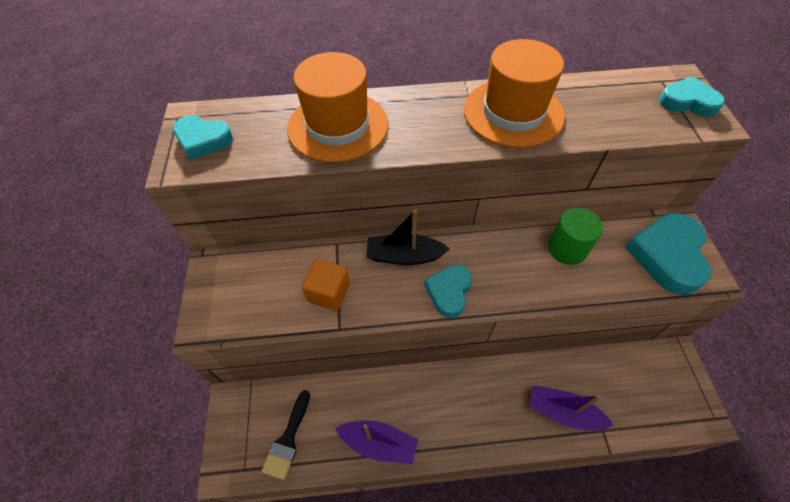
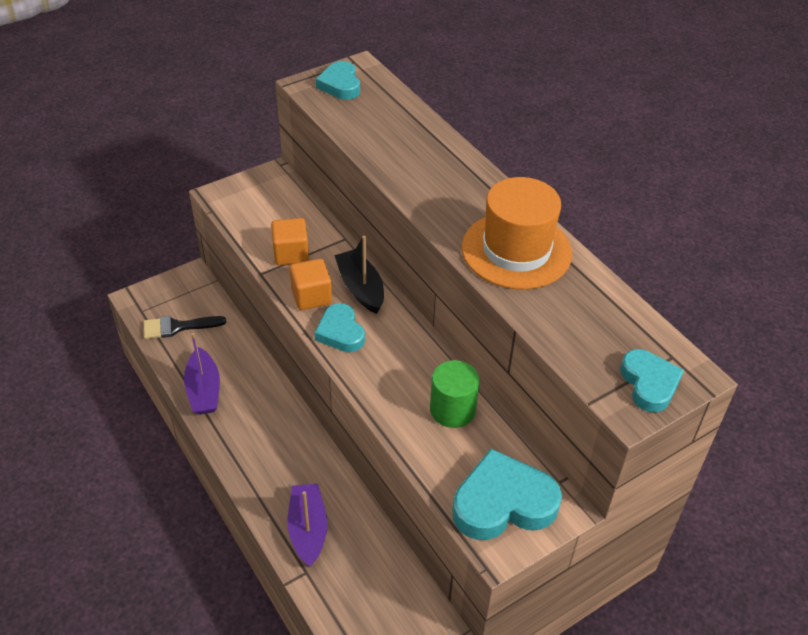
camera: 60 degrees right, 10 degrees down
(338, 126) = (410, 147): orange hat -> none
(393, 297) = (311, 296): none -> orange cube
(449, 292) = (340, 332): turquoise heart -> turquoise heart turned 105 degrees counterclockwise

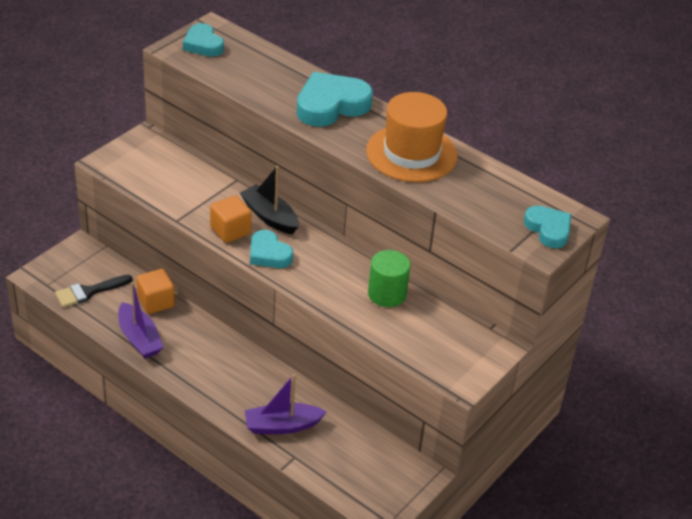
camera: 20 degrees left, 5 degrees down
(291, 254) = (195, 200): orange cube -> orange cube (156, 302)
(308, 529) = (282, 426): purple boat -> purple boat turned 75 degrees counterclockwise
(503, 503) = (454, 351): turquoise heart -> turquoise heart (331, 105)

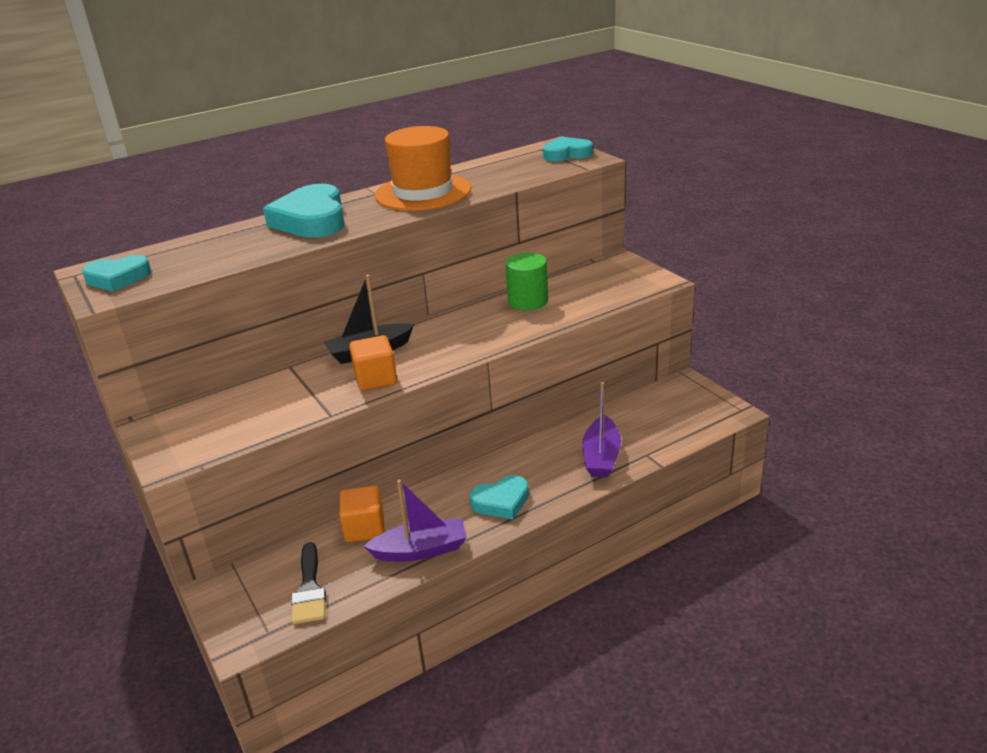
camera: 65 degrees left, 10 degrees down
(269, 254) = (430, 359): turquoise heart -> turquoise heart (501, 501)

